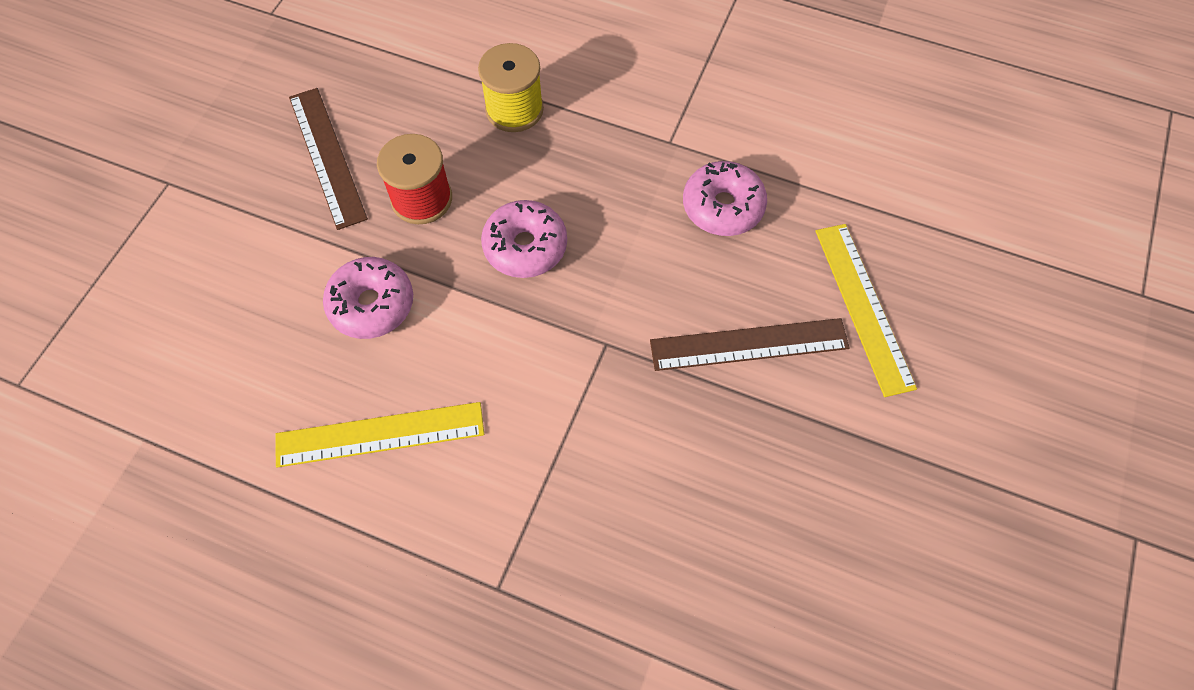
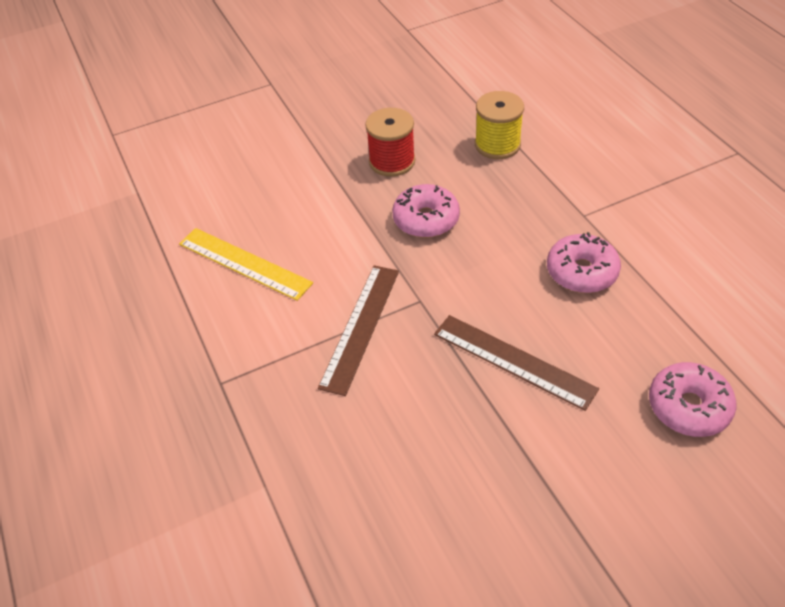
camera: 45 degrees right, 15 degrees down
(326, 156) = (362, 113): brown ruler -> brown ruler (360, 327)
(372, 304) = (308, 198): pink donut -> pink donut (688, 407)
(864, 307) = (625, 393): yellow ruler -> none

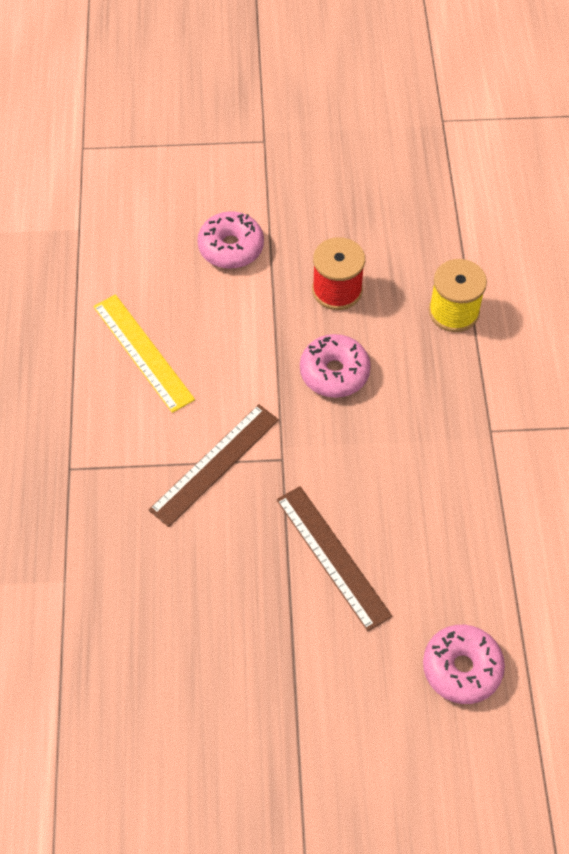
camera: 20 degrees right, 10 degrees up
(581, 272) = (449, 492): pink donut -> pink donut (231, 247)

